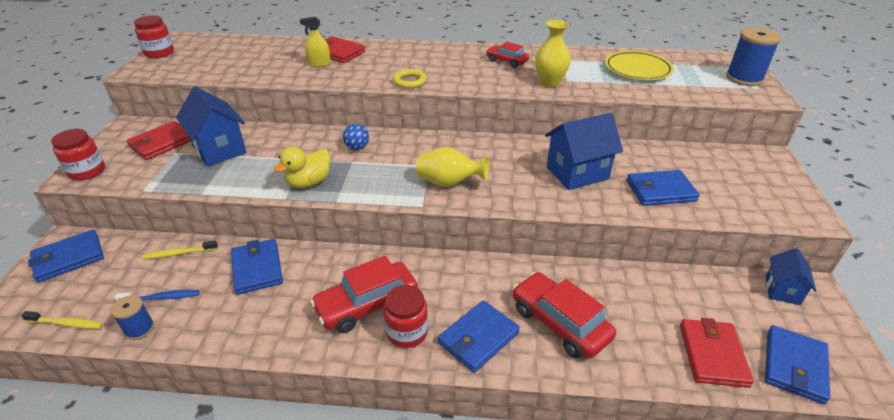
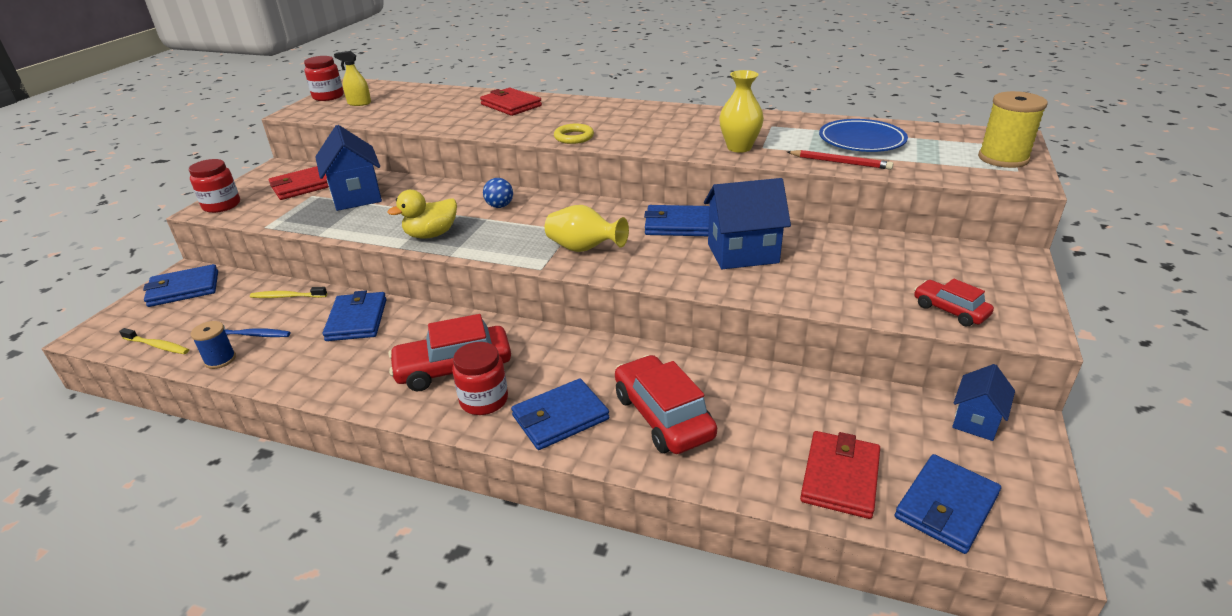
camera: 15 degrees right, 5 degrees down
(319, 64) = (485, 115): yellow spray bottle -> yellow spray bottle (359, 103)
(506, 61) = (700, 123): red car -> red car (950, 310)
(633, 90) = (840, 162): none -> red pencil
(637, 69) = (861, 141): yellow plate -> blue plate
(660, 191) = (839, 281): blue wallet -> blue wallet (677, 224)
(744, 78) = (1003, 158): blue spool -> yellow spool

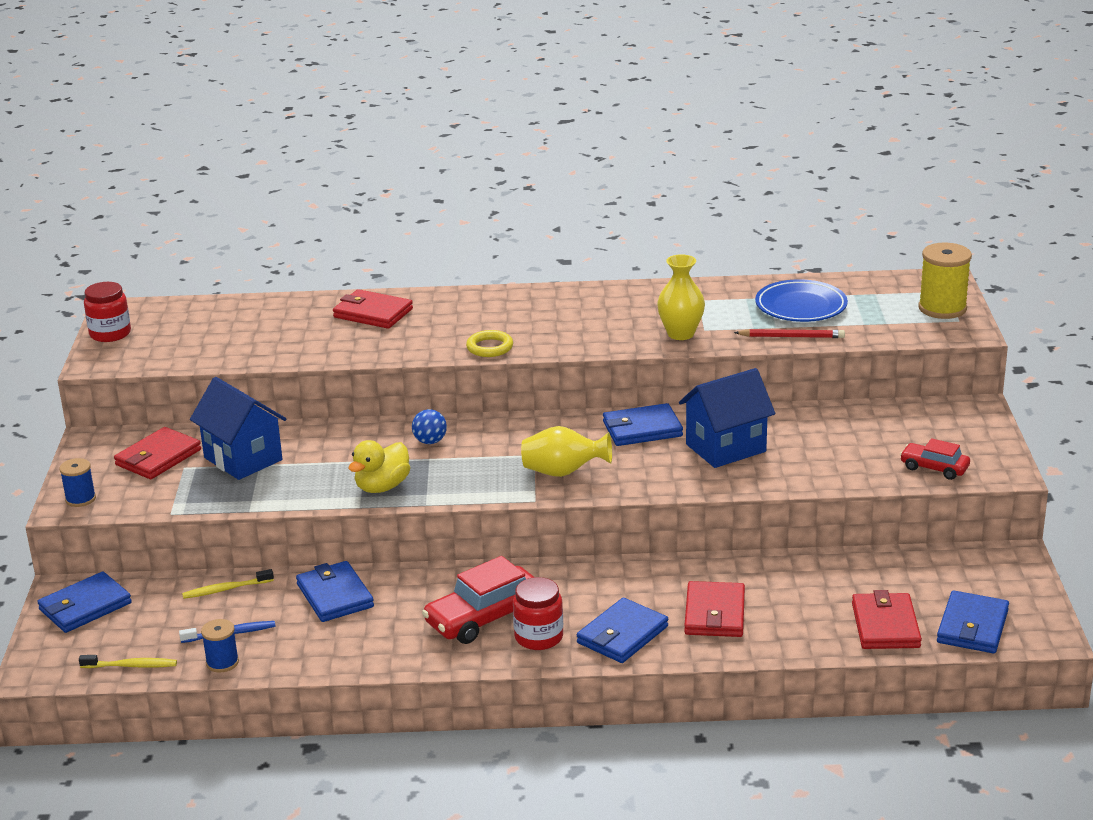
camera: 20 degrees left, 5 degrees down
(221, 205) = (80, 499): red jar -> blue spool
(359, 103) = (167, 338): yellow spray bottle -> none
(663, 416) = (714, 614): red car -> red wallet
(976, 421) = (977, 561): blue house -> none

